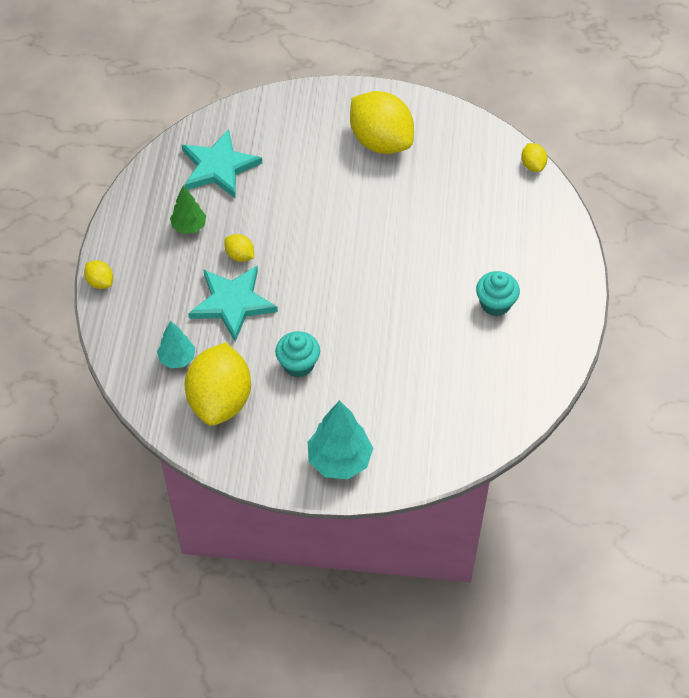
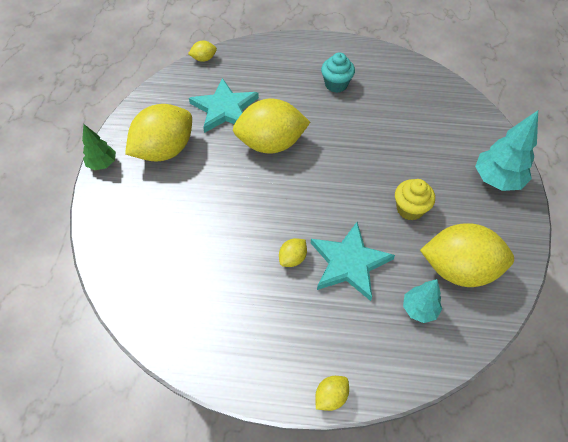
camera: 90 degrees left, 0 degrees up
(189, 226) = (256, 307): green tree -> green tree (102, 164)
(219, 167) = (178, 282): turquoise star -> turquoise star (224, 109)
(298, 364) = (410, 209): turquoise cupcake -> yellow cupcake
(392, 236) = (271, 144): none -> yellow lemon

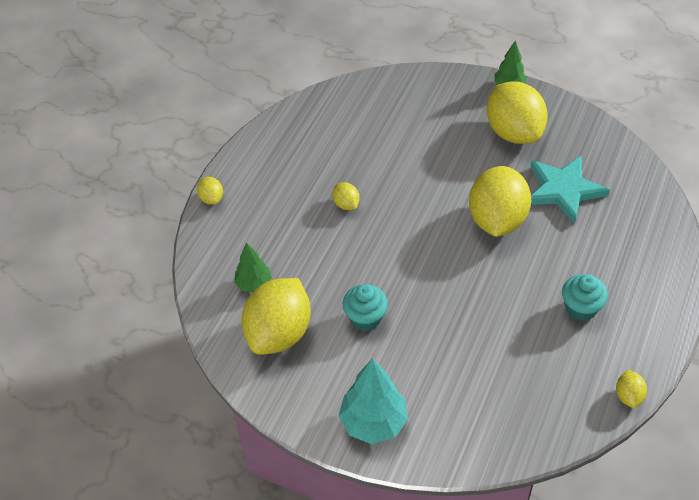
camera: 110 degrees right, 5 degrees down
(204, 59) = (657, 185): yellow lemon -> yellow lemon (628, 396)
(349, 263) = (324, 246): turquoise star -> none
(410, 209) = (365, 318): yellow cupcake -> turquoise cupcake
(419, 309) = (254, 284): turquoise tree -> green tree

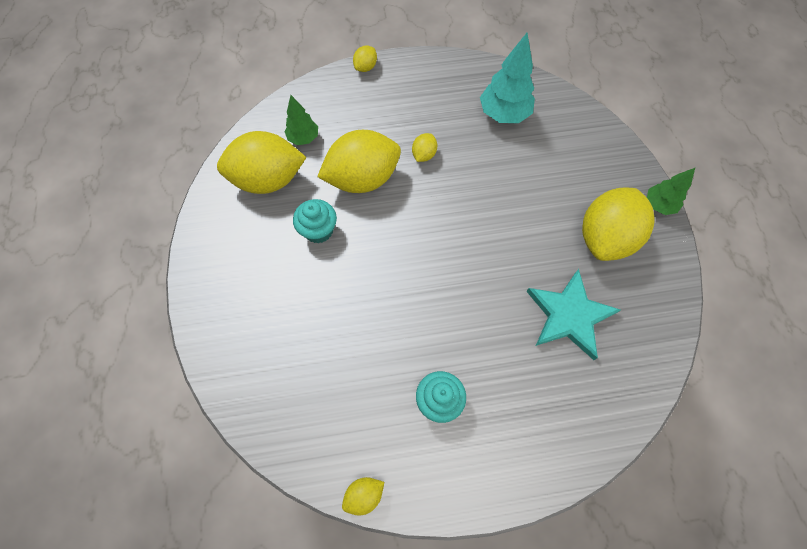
camera: 55 degrees right, 15 degrees up
(373, 422) = (221, 290): turquoise tree -> turquoise tree (504, 114)
(497, 220) = (491, 276): yellow lemon -> yellow lemon (362, 179)

